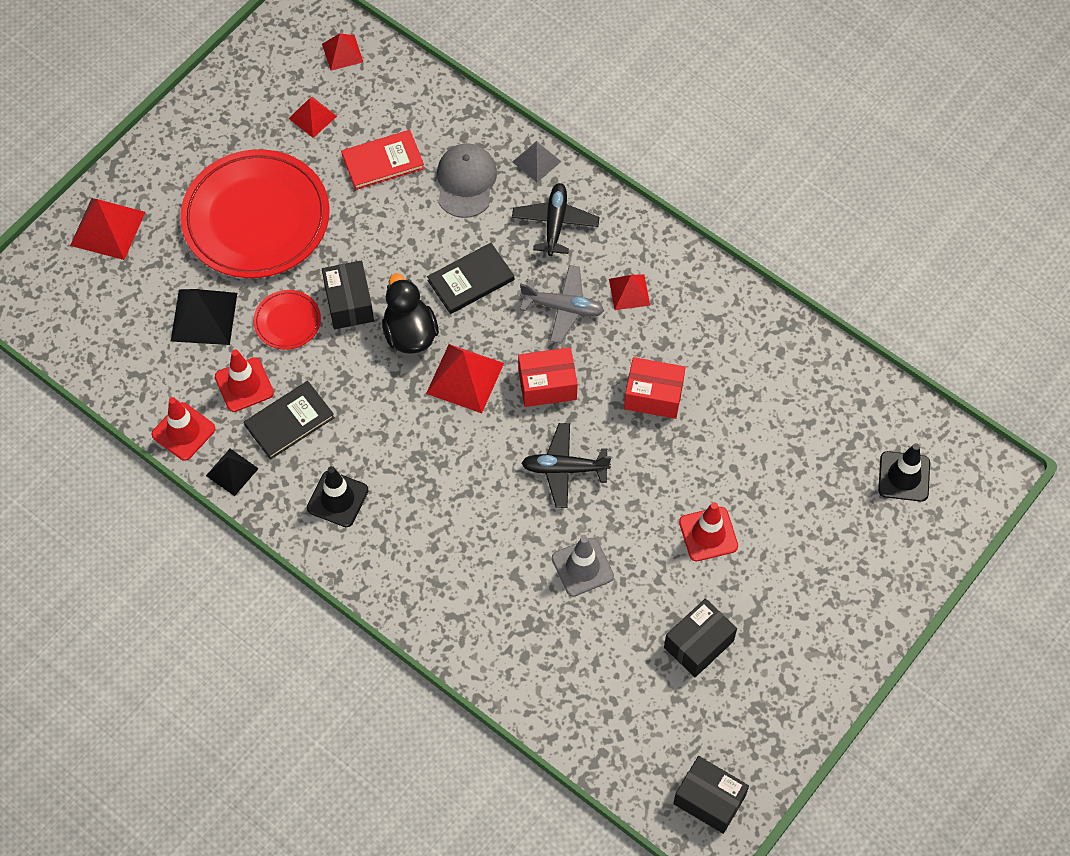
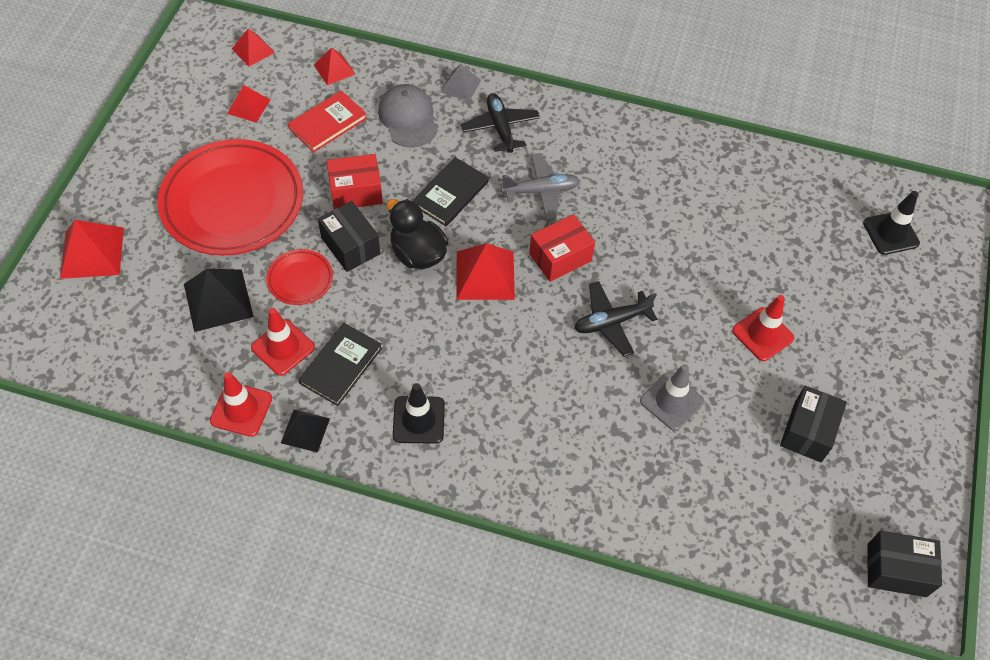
camera: 25 degrees left, 5 degrees down
(629, 292) = (590, 161): red pyramid -> red pyramid (334, 69)
(653, 396) = (654, 236): red box -> red box (356, 192)

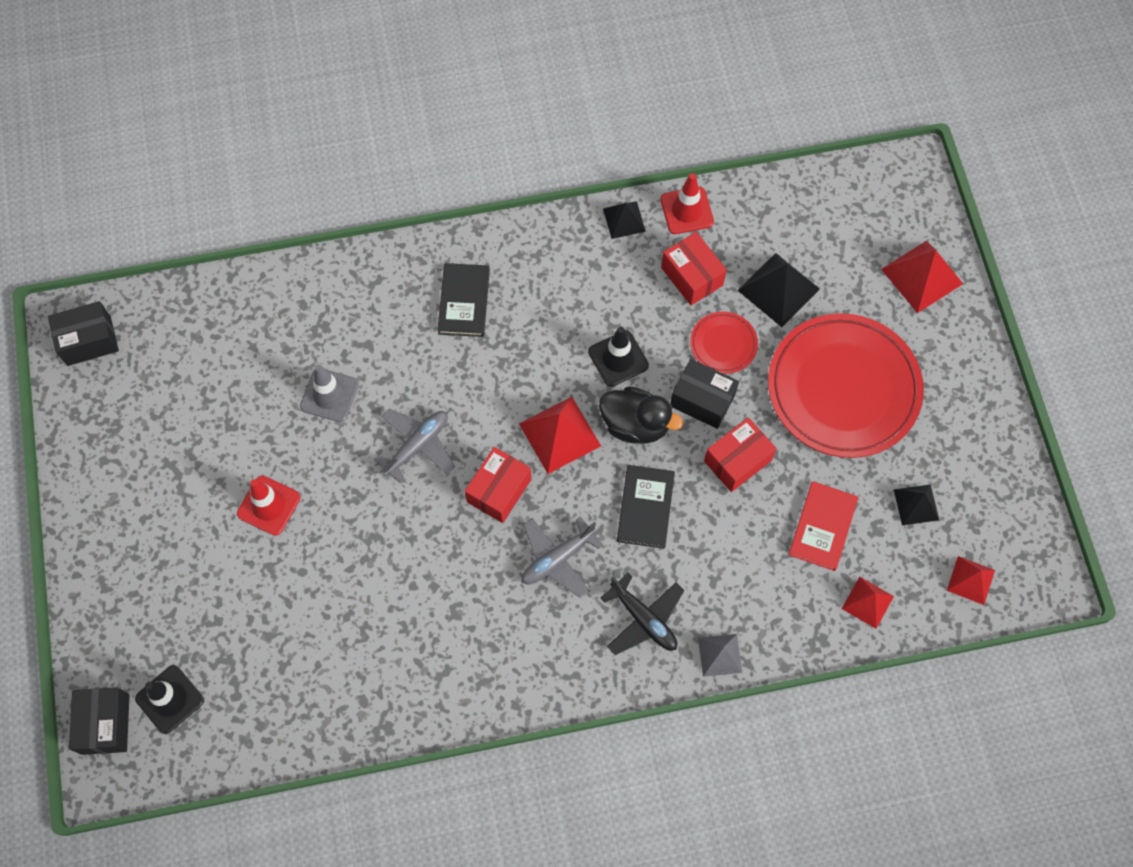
camera: 155 degrees right, 10 degrees up
(248, 106) = (916, 504): red pyramid -> black pyramid
(283, 347) = (692, 276): red traffic cone -> red box
(341, 365) = (632, 285): black book -> black book (464, 301)
(408, 118) = (746, 579): grey cap -> none
(418, 420) = (538, 272): black traffic cone -> black traffic cone (618, 358)
(611, 322) = (417, 446): black plane -> grey plane
(807, 431) = (197, 426): black box -> black box (105, 724)

